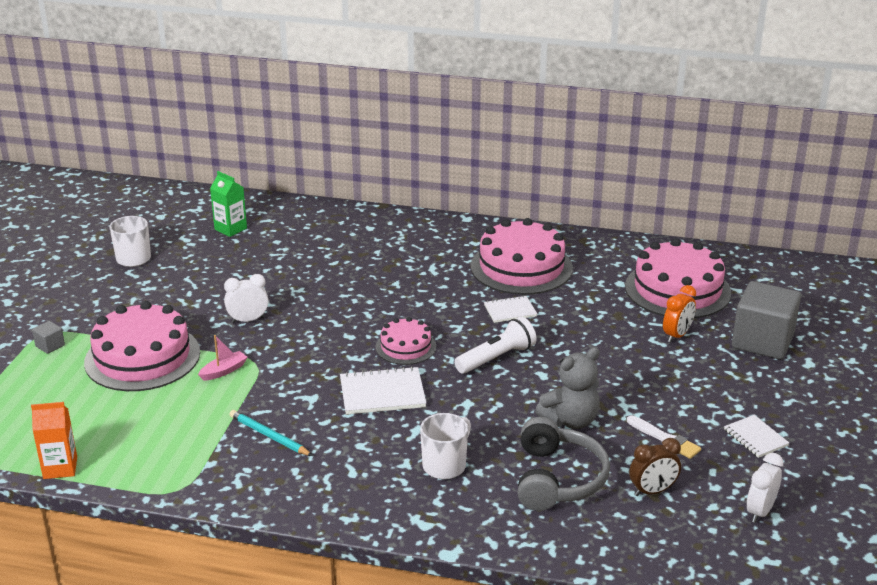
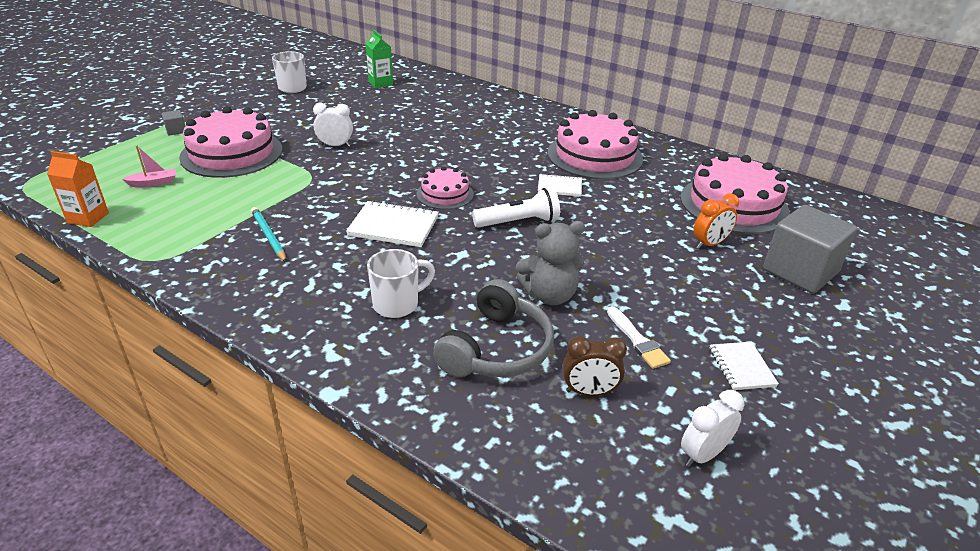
camera: 20 degrees right, 5 degrees up
(224, 371) = (281, 177): pink boat -> pink boat (153, 183)

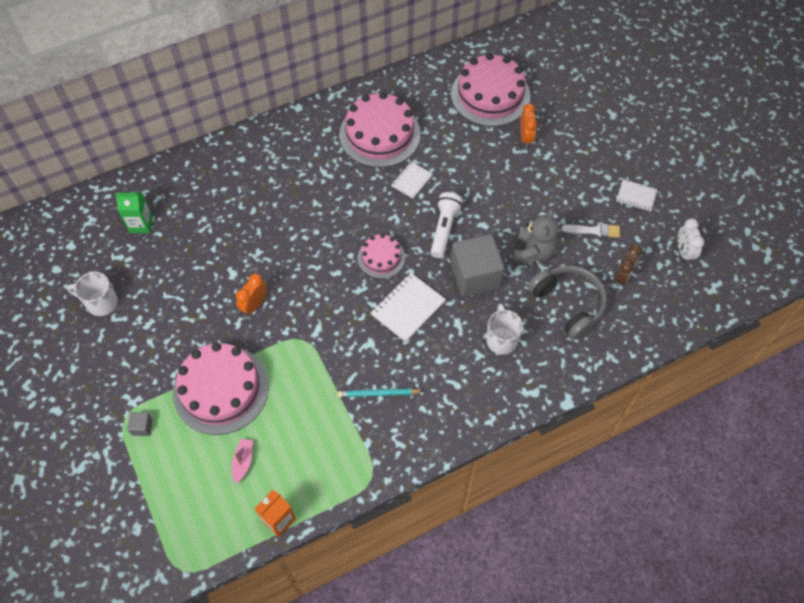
camera: 60 degrees left, 25 degrees up
(335, 145) = (254, 305): white clock -> orange clock
(800, 271) = (574, 112): grey cube -> grey cube (475, 276)

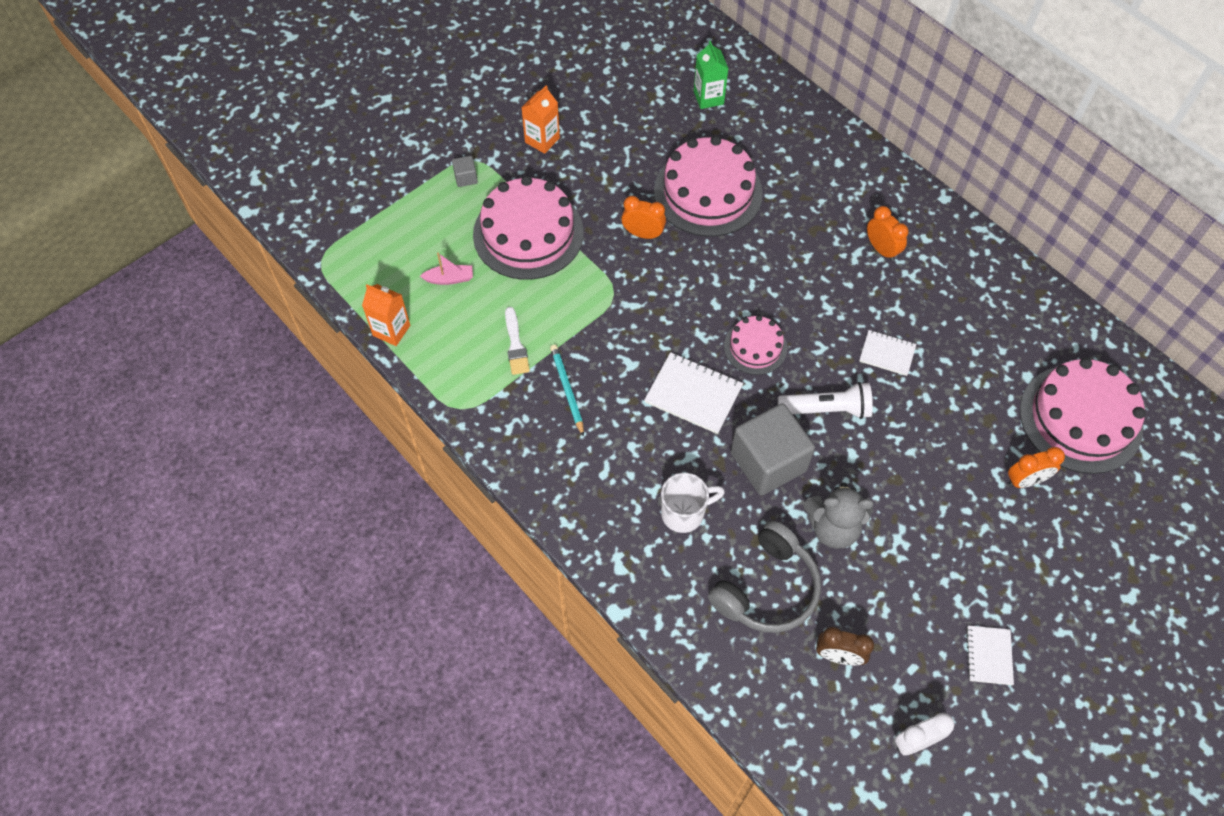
camera: 75 degrees right, 0 degrees up
(101, 303) = (598, 96): white mug -> none
(128, 357) = (542, 140): none -> orange carton
(327, 157) = (881, 249): none -> orange clock
(380, 134) = (945, 299): pink cake -> pink cake (708, 192)
(594, 231) = (901, 604): white brush -> white brush (515, 345)

